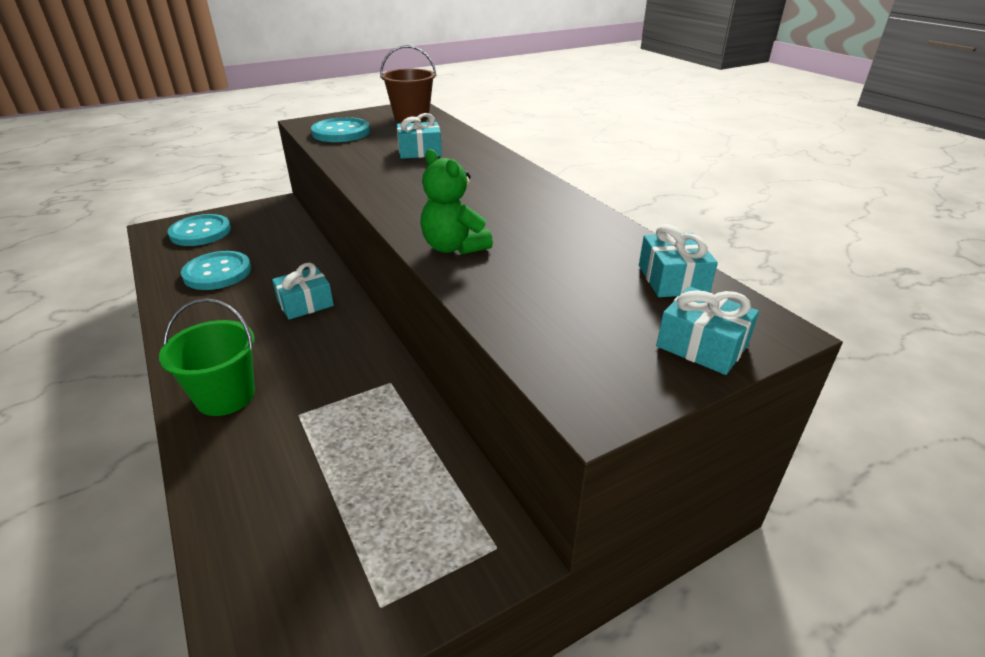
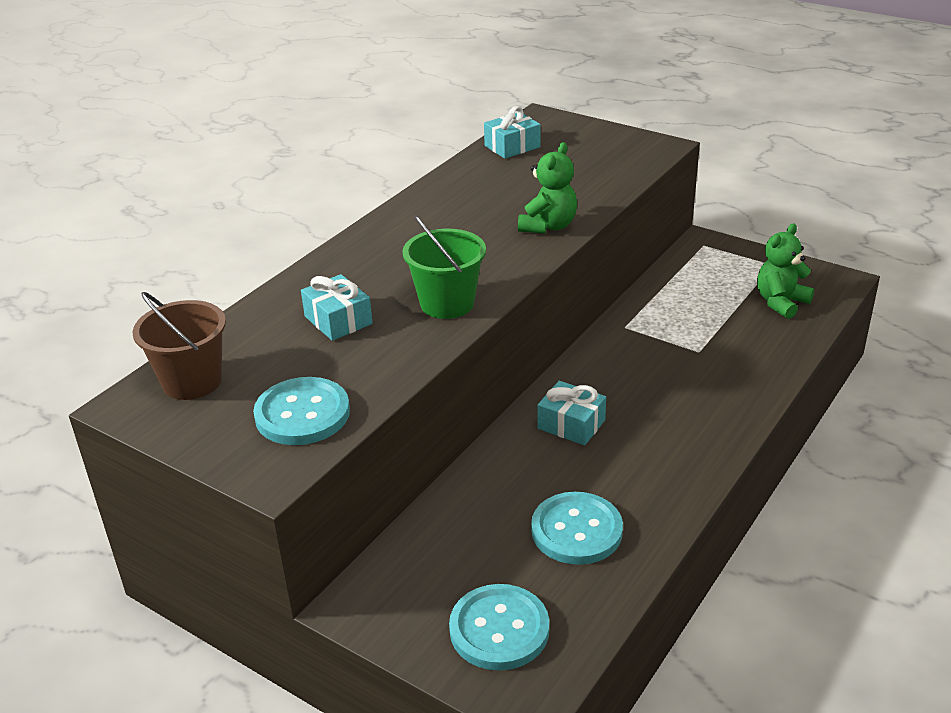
camera: 115 degrees left, 0 degrees up
(225, 396) = (723, 396): green bucket -> green bucket (447, 303)
(293, 547) = (780, 302): none -> green teddy bear
(702, 345) = (579, 130): turquoise gift -> none

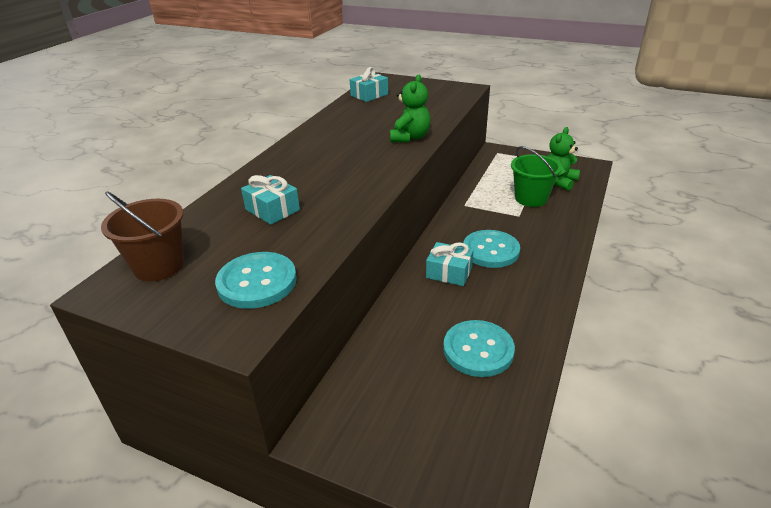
camera: 10 degrees left, 0 degrees up
(447, 303) = (353, 191): green bucket -> green bucket (531, 198)
(499, 629) = (443, 440): turquoise button -> turquoise button (490, 250)

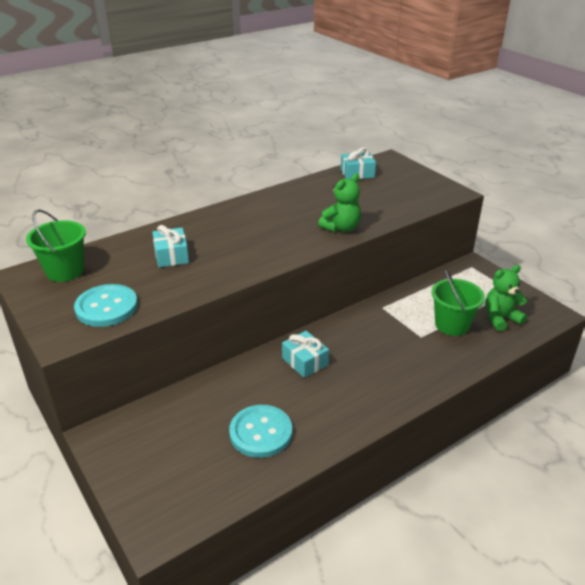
camera: 30 degrees right, 0 degrees up
(159, 266) = (65, 271): brown bucket -> green bucket
(490, 250) = (360, 358): turquoise button -> none

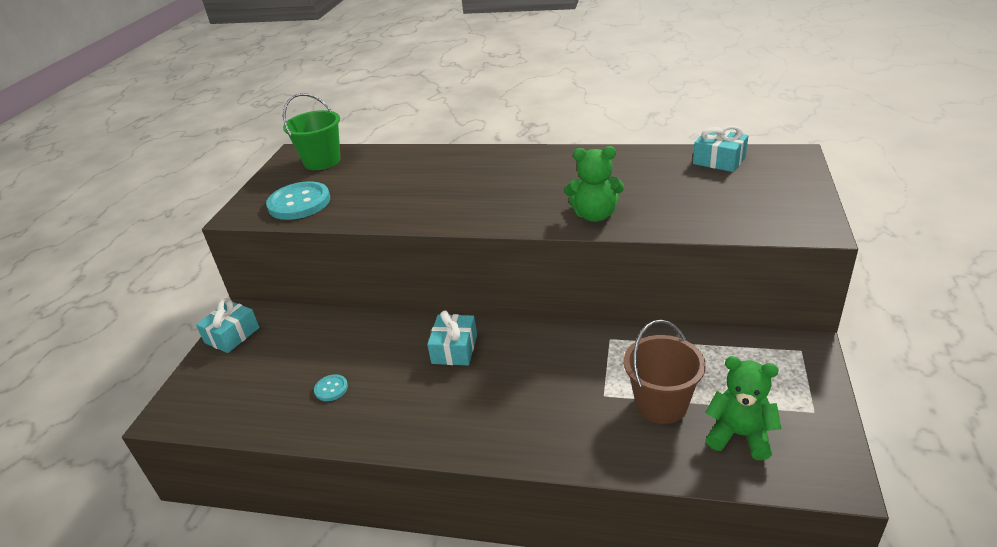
camera: 50 degrees right, 0 degrees up
(171, 256) = (406, 179): turquoise gift -> turquoise gift (232, 335)
(261, 432) = (331, 389): turquoise button -> turquoise button, size x0.46
(452, 325) = (661, 404): green bucket -> brown bucket

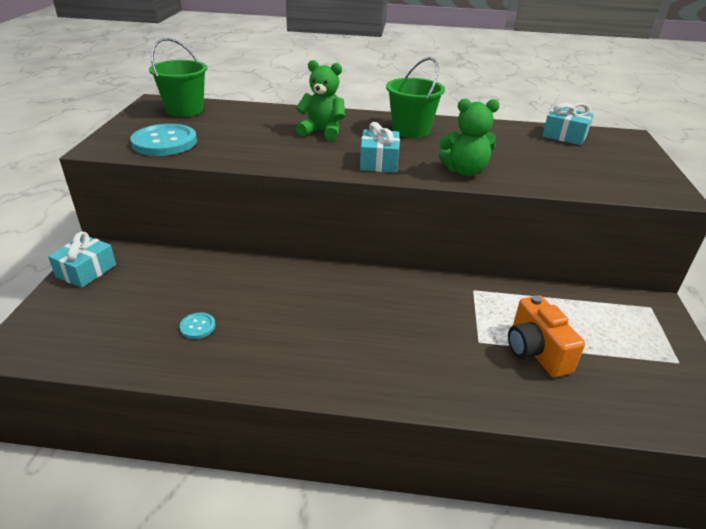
camera: 10 degrees left, 0 degrees up
(454, 349) = (323, 293): turquoise gift -> turquoise gift (379, 162)
(550, 167) = (411, 130): none -> green bucket
(661, 404) = (536, 351): brown bucket -> orange camera
(740, 435) = (617, 383): green teddy bear -> green teddy bear (322, 132)

